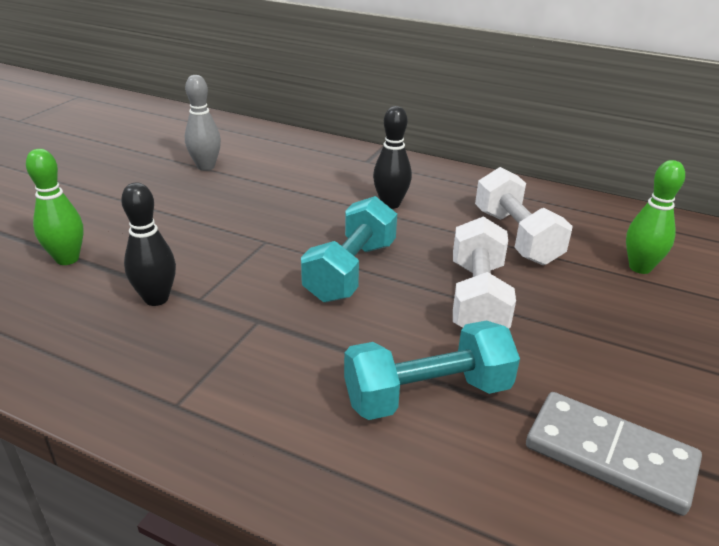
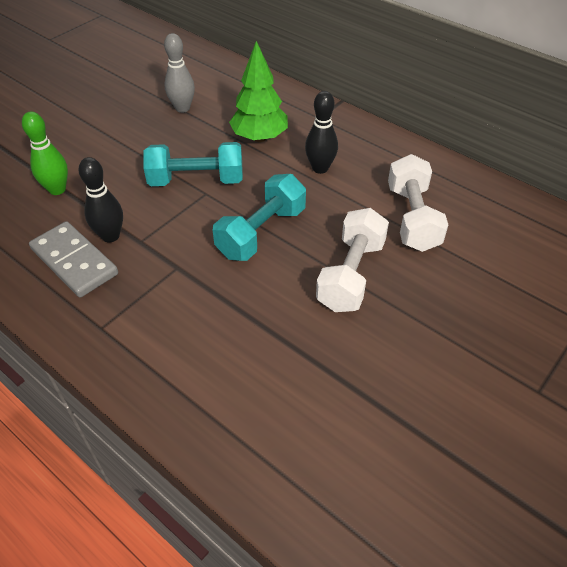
camera: 15 degrees right, 15 degrees up
(308, 184) = (259, 137): none -> green tree
(427, 394) = (275, 352): turquoise dumbbell -> turquoise dumbbell (196, 180)
(609, 455) = (386, 427): grey domino -> grey domino (74, 261)
(640, 268) = (505, 266): green bowling pin -> none

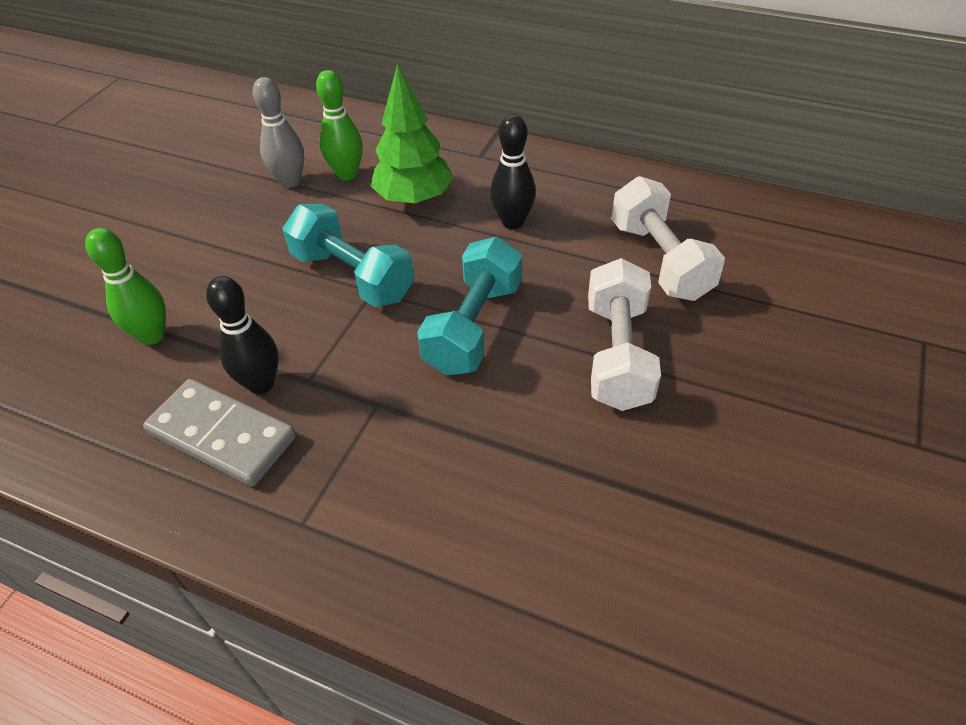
camera: 15 degrees left, 0 degrees up
(196, 180) = (352, 276): turquoise dumbbell -> turquoise dumbbell turned 60 degrees clockwise
(222, 111) = (347, 174): none -> green bowling pin

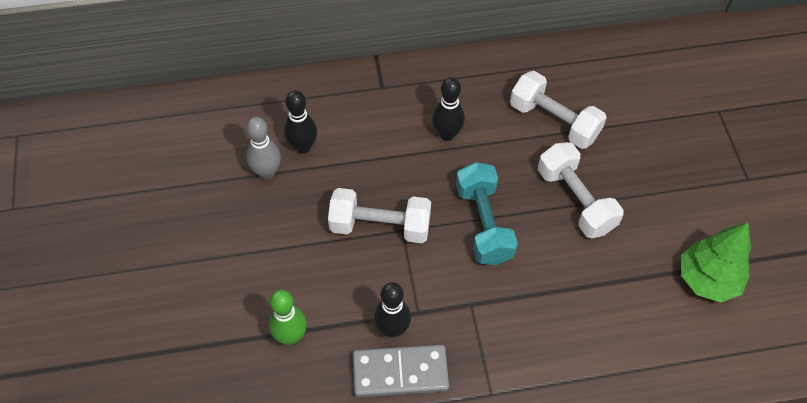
camera: 35 degrees left, 10 degrees up
(347, 174) = (303, 146): green bowling pin -> black bowling pin
(352, 276) = (380, 226): turquoise dumbbell -> white dumbbell
(414, 199) = (368, 145): green tree -> green tree (707, 279)

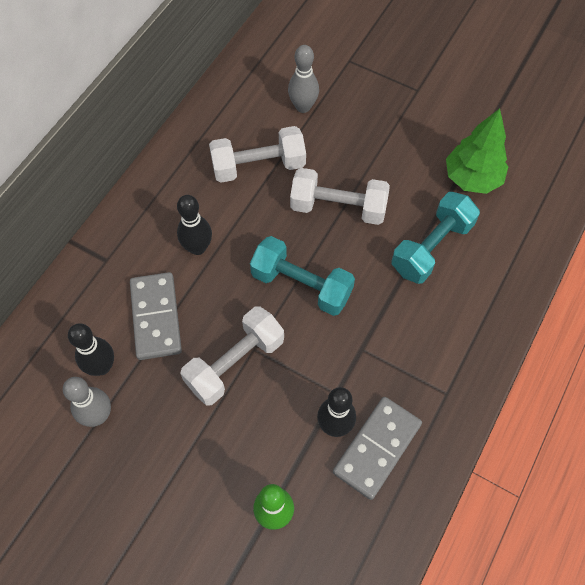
camera: 50 degrees left, 5 degrees up
(368, 150) = (156, 317): none -> grey domino
(609, 293) = (431, 247): none -> turquoise dumbbell
(639, 111) = (303, 107): none -> grey bowling pin

